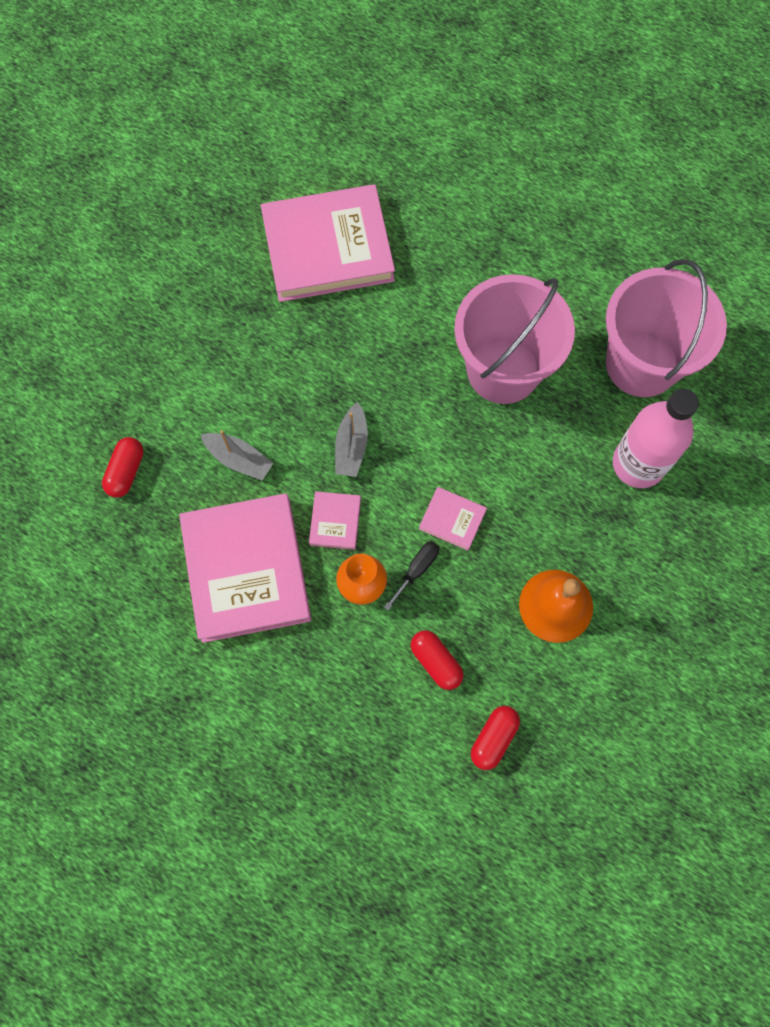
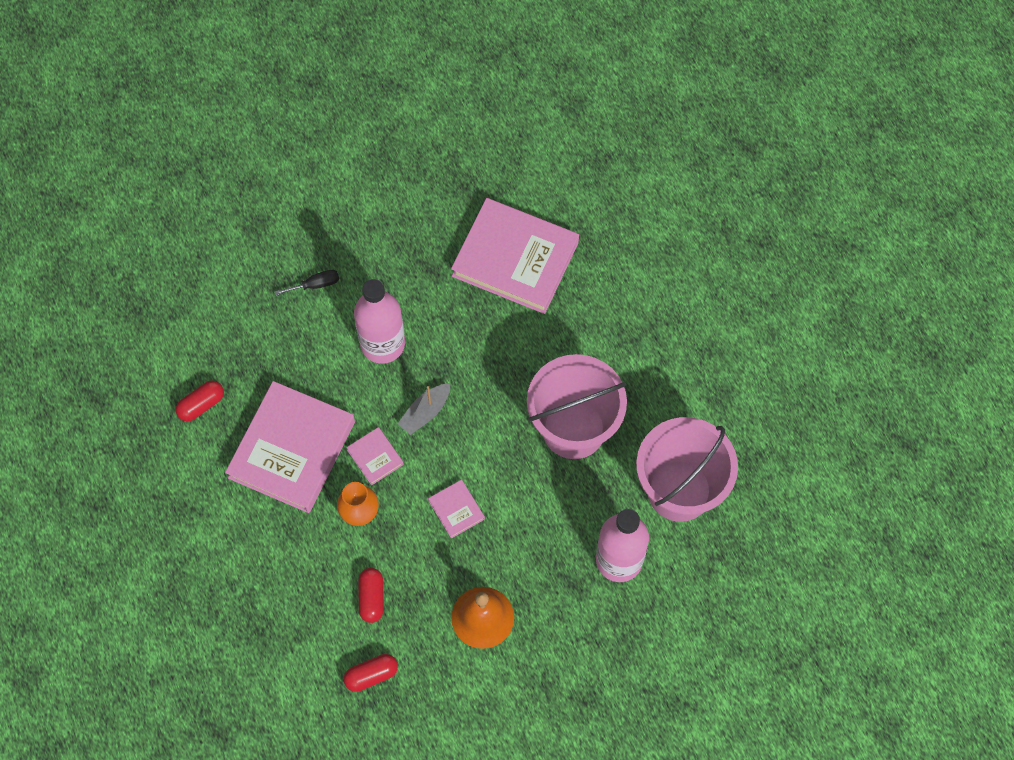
camera: 35 degrees right, 5 degrees down
(126, 471) = (261, 329): red capsule -> red capsule (201, 405)
(239, 459) = (342, 370): grey boat -> none
(260, 408) = (382, 344): none -> pink bottle
(335, 521) = (375, 457): pink book -> pink book turned 75 degrees counterclockwise
(417, 570) = (406, 527): black screwdriver -> black screwdriver (315, 285)

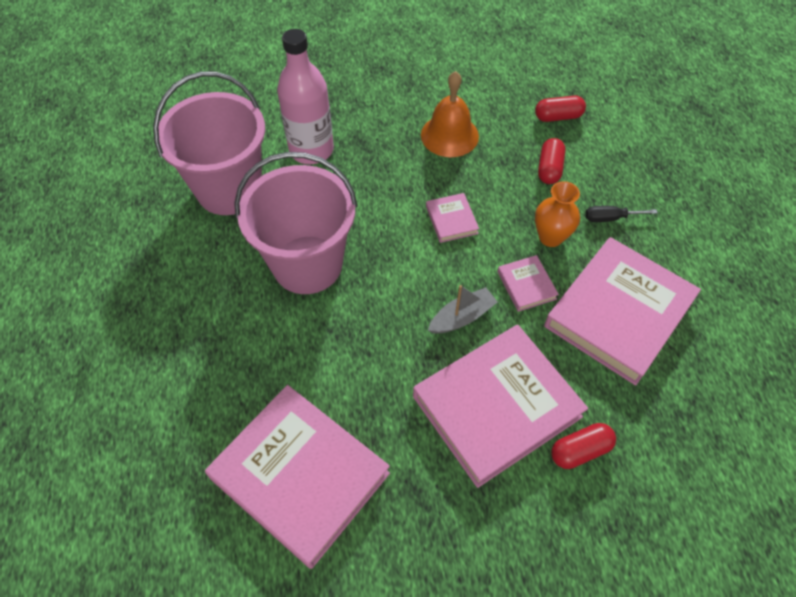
camera: 165 degrees left, 10 degrees down
(201, 405) = (727, 387): red capsule -> red capsule (580, 450)
(315, 285) = (573, 509): black screwdriver -> black screwdriver (610, 218)
(382, 344) = (496, 406): pink bottle -> pink book

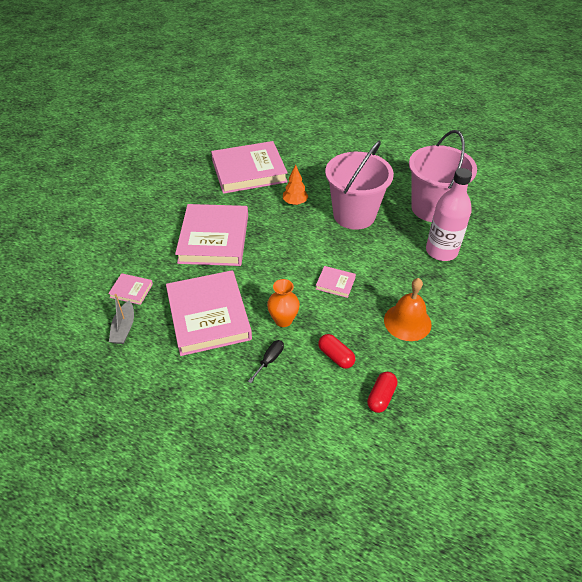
camera: 125 degrees right, 10 degrees down
(334, 352) = (295, 203): none -> orange tree
(462, 317) = (270, 253): grey boat -> grey boat (124, 328)
(526, 285) = (263, 288): pink book -> pink book (131, 290)
(580, 450) = (165, 253): red capsule -> none

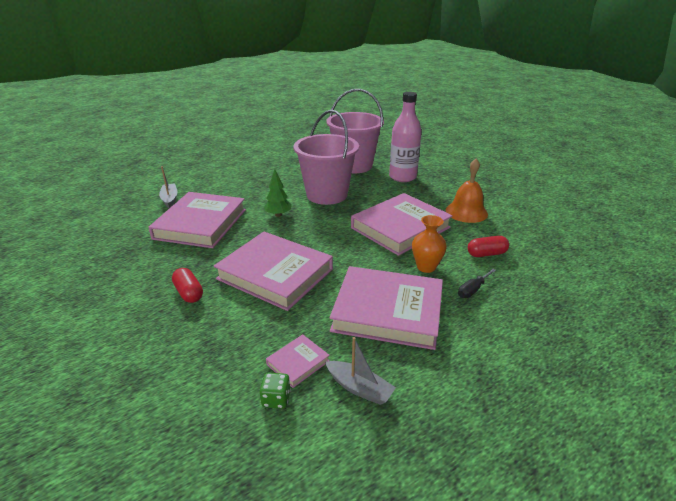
camera: 60 degrees left, 15 degrees down
(97, 294) = (276, 399): none -> green dice
(269, 360) = (472, 290): black screwdriver -> black screwdriver turned 105 degrees counterclockwise
(270, 138) = (170, 199): none -> grey boat
(295, 203) = (278, 215): orange tree -> green tree
(335, 283) = (400, 228): pink book -> pink book, size x2.34
(381, 397) = (540, 247): red capsule -> red capsule (189, 293)

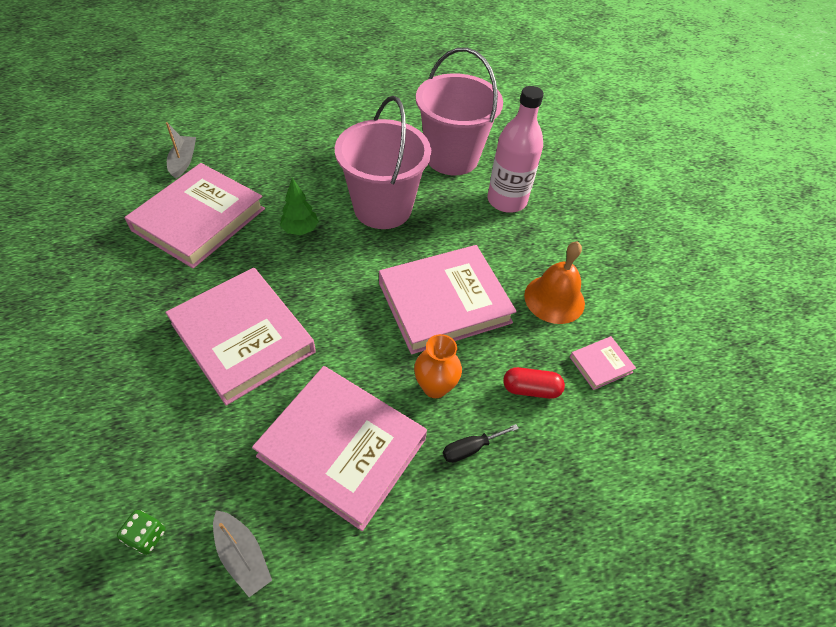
camera: 15 degrees right, 20 degrees up
(189, 293) = (132, 337): red capsule -> none
(298, 362) = (196, 491): pink book -> pink book (600, 364)

